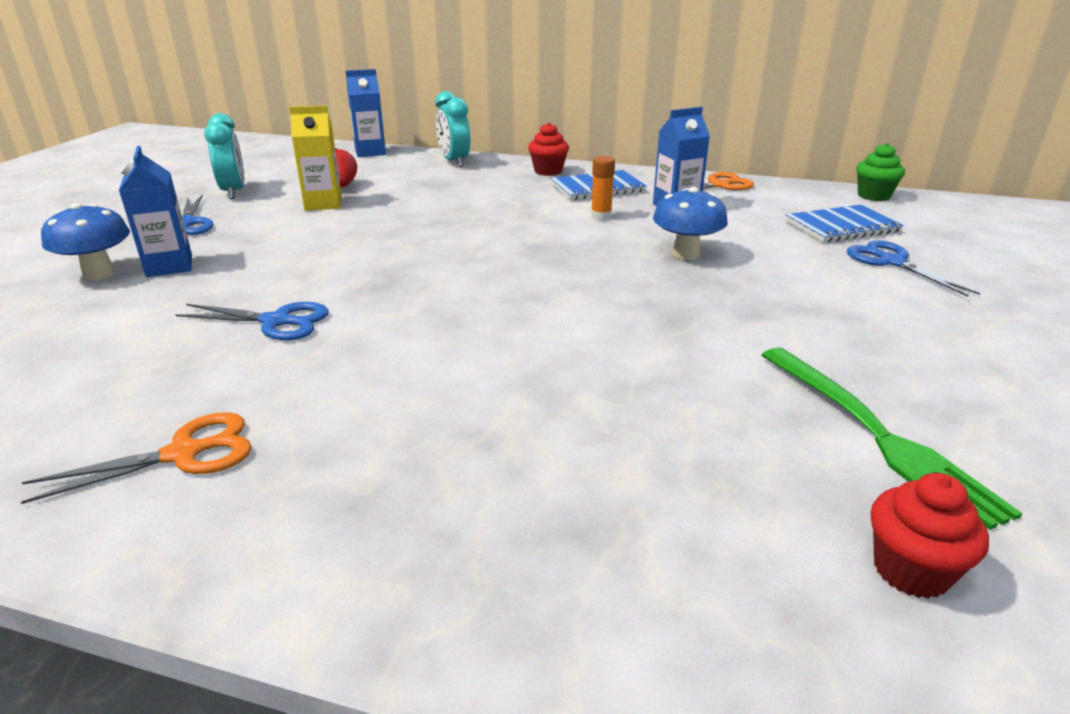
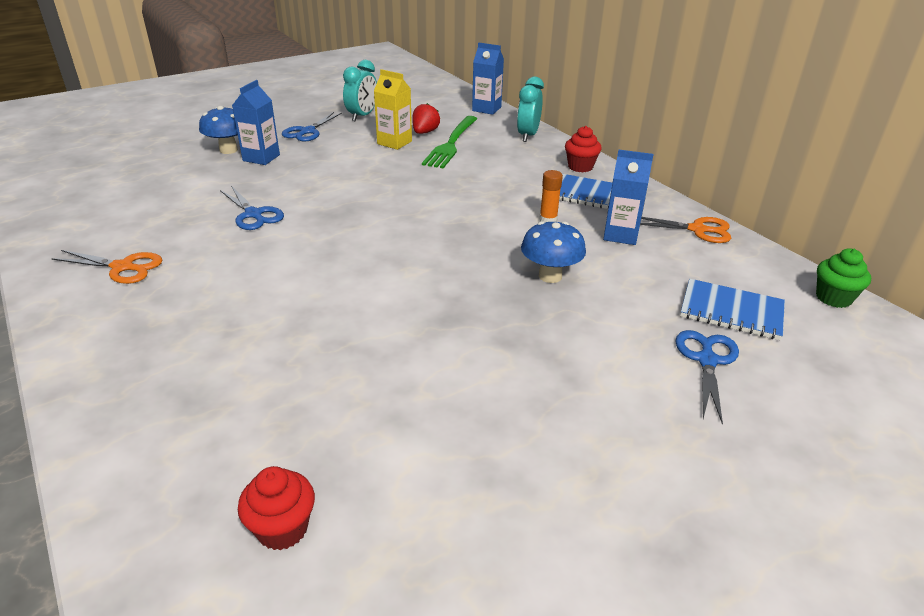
camera: 40 degrees right, 5 degrees up
(879, 436) = (417, 460): green fork -> green fork (451, 144)

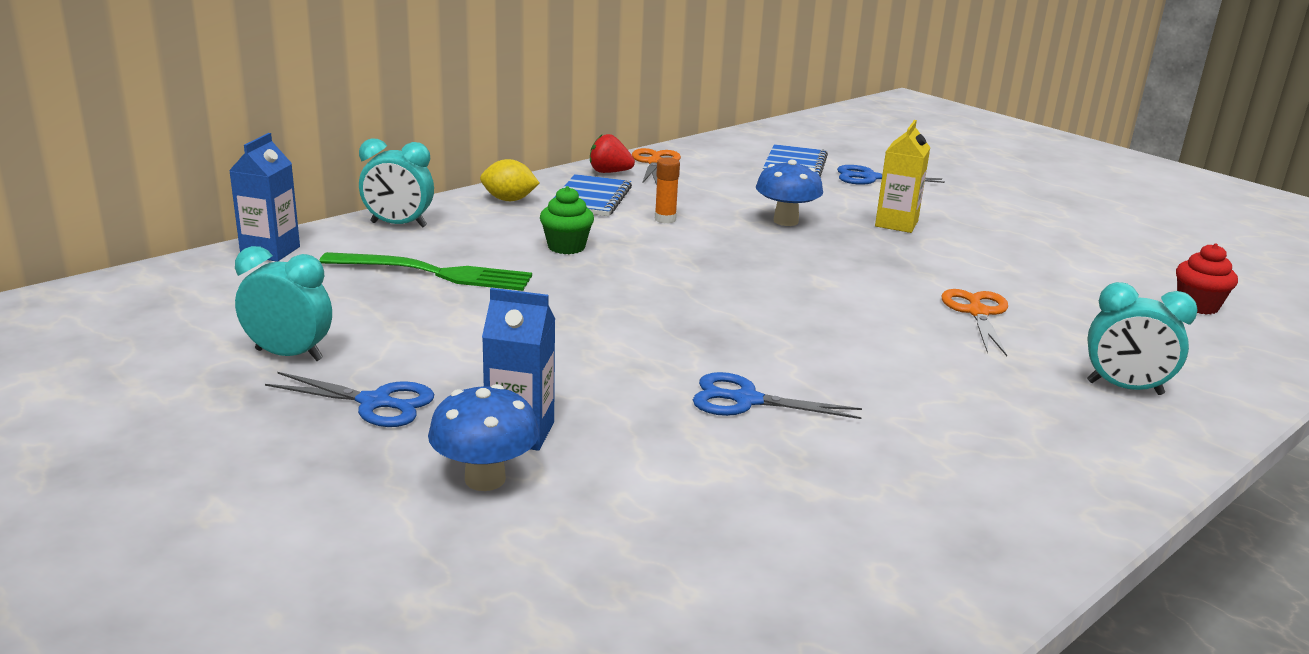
camera: 100 degrees left, 10 degrees down
(123, 267) = (965, 478): orange scissors -> orange scissors (977, 312)
(163, 379) = (1124, 388): none -> turquoise clock
(253, 214) = (746, 400): blue scissors -> blue scissors turned 120 degrees counterclockwise
(394, 142) = (432, 315): yellow carton -> yellow carton (896, 224)
(425, 132) = (383, 294): red strawberry -> red strawberry (609, 172)
(580, 167) = (509, 200): red cupcake -> yellow lemon
(620, 235) = (682, 191): blue carton -> none
(833, 298) = (750, 136): green cupcake -> green cupcake (566, 247)

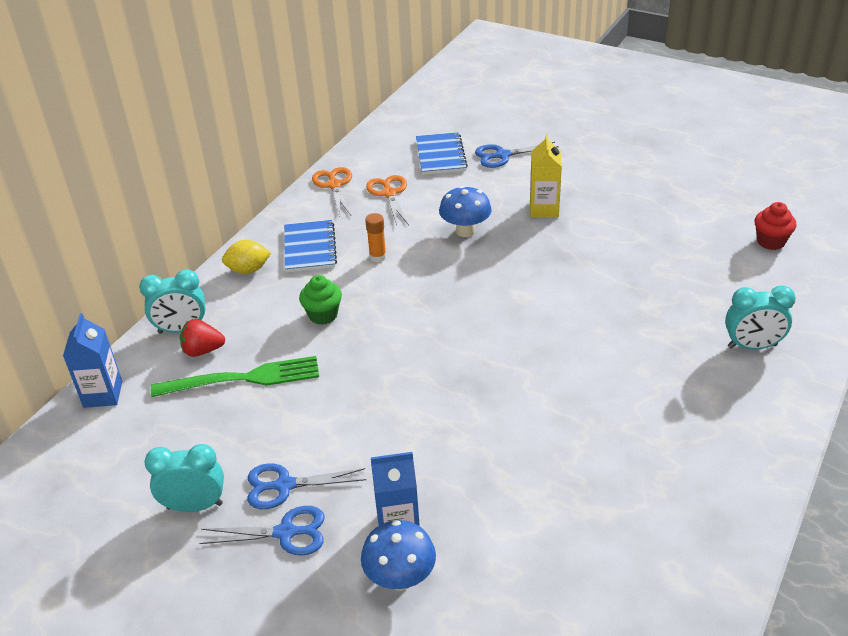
camera: 15 degrees left, 15 degrees up
(609, 172) = (306, 209): red strawberry -> red strawberry (203, 350)
(746, 400) = (526, 442): blue scissors -> blue scissors (284, 485)
(977, 312) = (636, 296): orange scissors -> orange scissors (389, 193)

